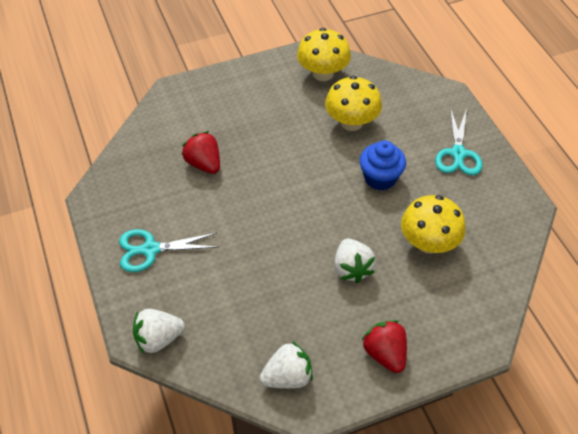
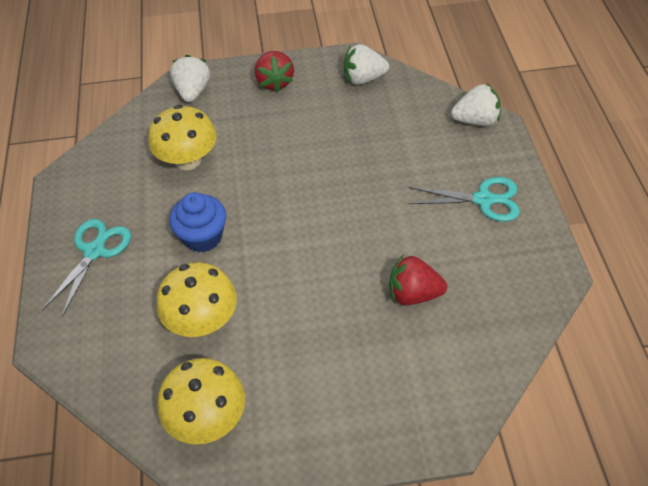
camera: 165 degrees left, 0 degrees up
(204, 164) = (413, 294): red strawberry -> red strawberry turned 120 degrees clockwise
(352, 269) = (276, 149): white strawberry -> white strawberry (193, 91)

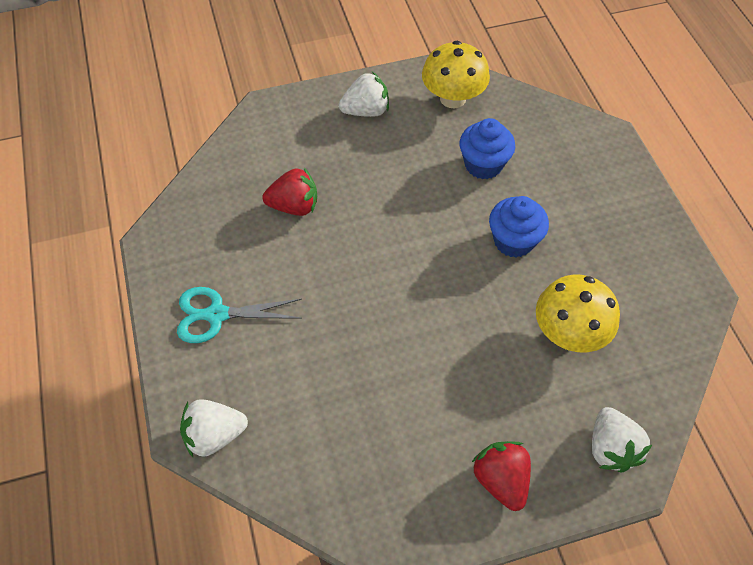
camera: 170 degrees right, 5 degrees up
(94, 251) = (615, 215): turquoise scissors -> none
(202, 320) = (483, 165): yellow mushroom -> blue cupcake
(363, 78) = (373, 501): white strawberry -> white strawberry (366, 111)

